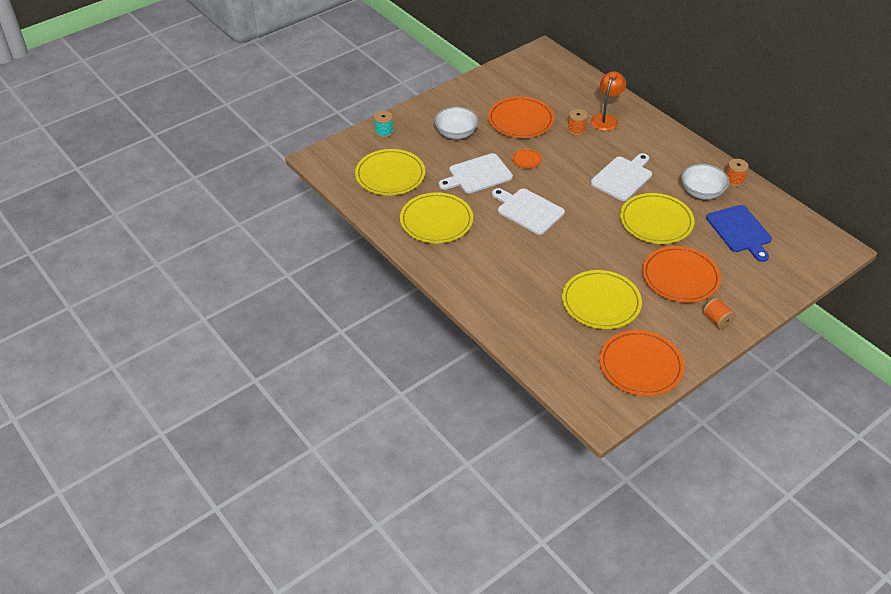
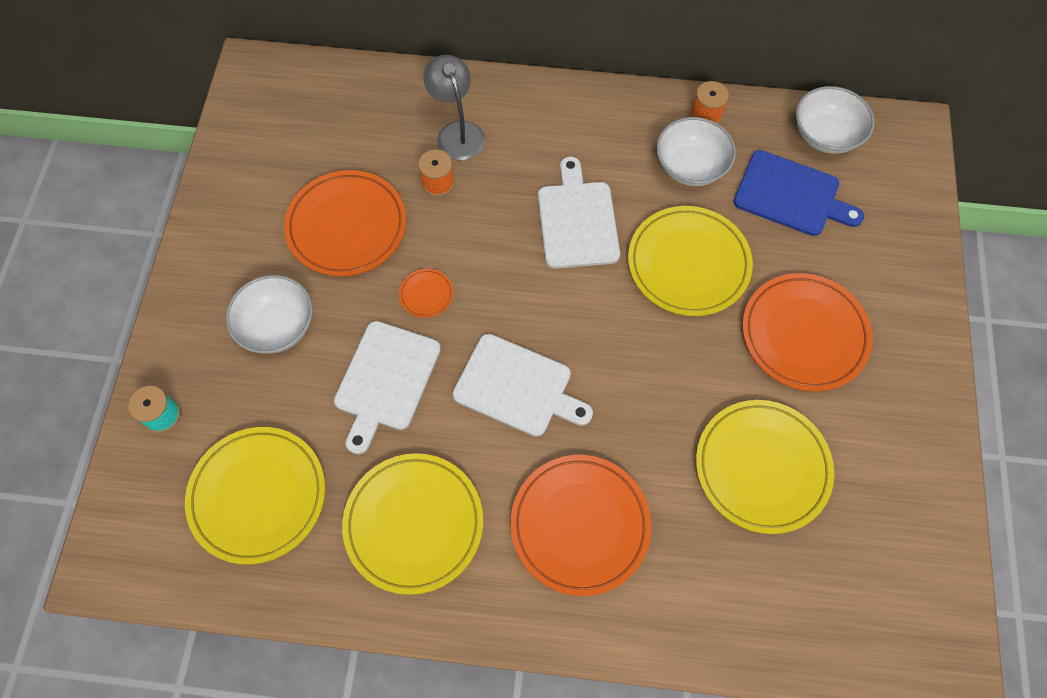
camera: 45 degrees left, 20 degrees up
(528, 210) = (517, 387): white cutting board -> white cutting board turned 150 degrees counterclockwise
(606, 119) = (457, 132): orange lamp -> grey lamp
(640, 366) = (906, 531): orange plate -> orange plate (580, 525)
(717, 320) = (907, 368): orange spool -> none
(788, 222) = (825, 135): none -> white bowl

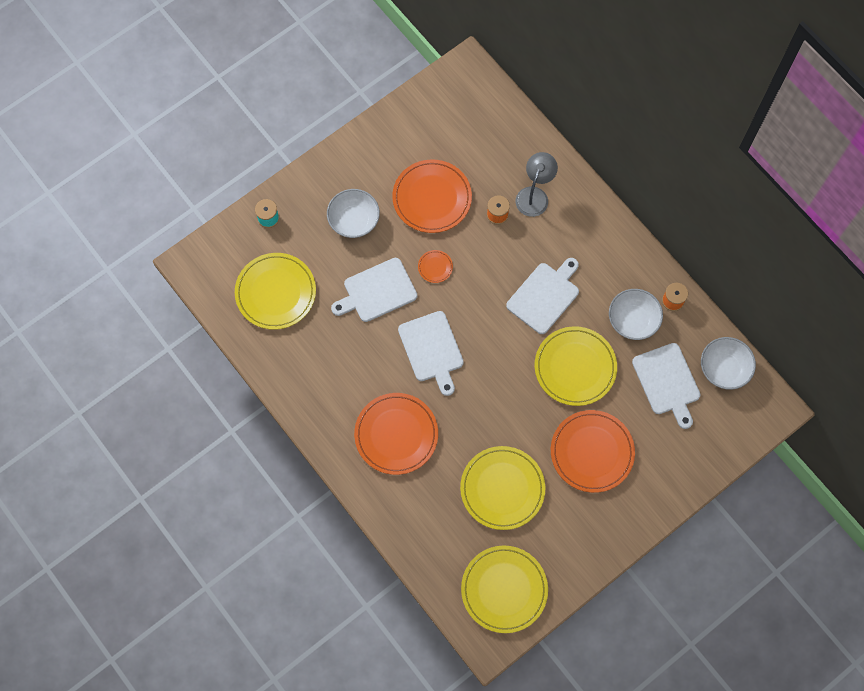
camera: 45 degrees right, 5 degrees up
(414, 524) = (328, 366): yellow plate -> yellow plate (504, 589)
(791, 195) = (667, 382): blue cutting board -> white cutting board

